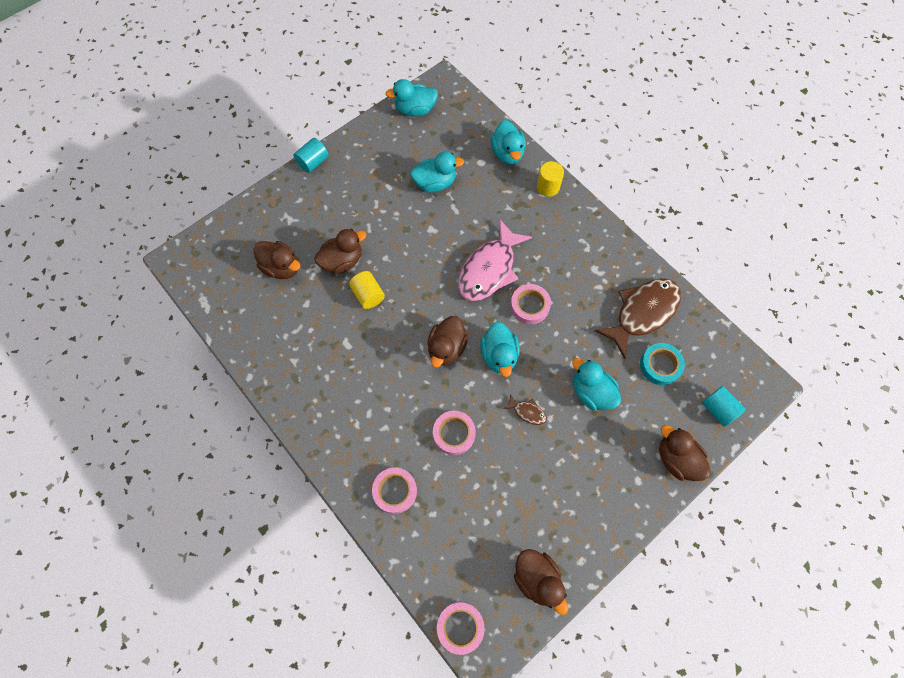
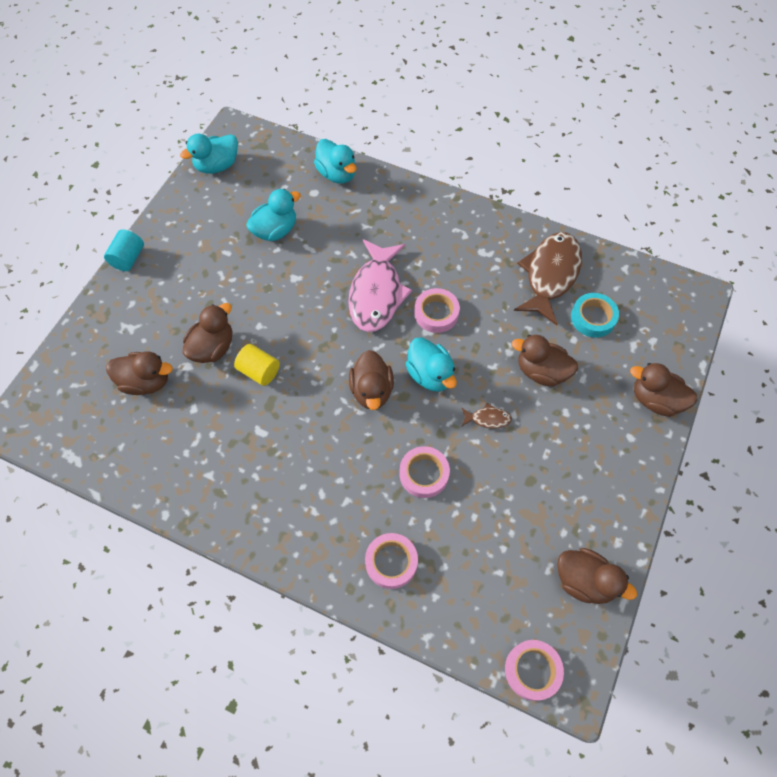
camera: 25 degrees left, 5 degrees down
(548, 187) = (395, 191): yellow cylinder -> none
(591, 392) = (541, 371): turquoise duck -> brown duck
(718, 409) = (668, 336): turquoise cylinder -> none

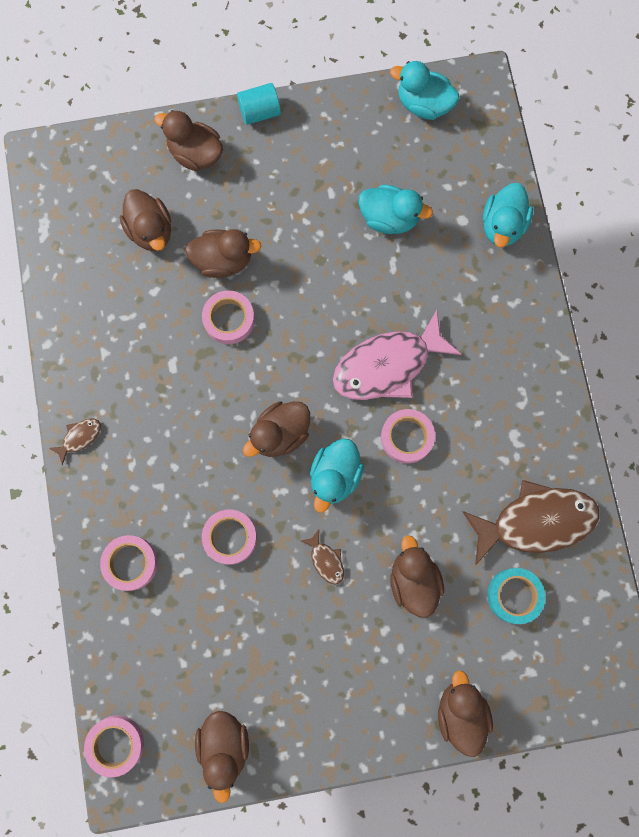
camera: 55 degrees right, 15 degrees up
(118, 316) = (195, 154): none -> brown duck
(259, 371) = (229, 319): yellow cylinder -> pink tape
(261, 537) = (79, 437): none -> brown fish

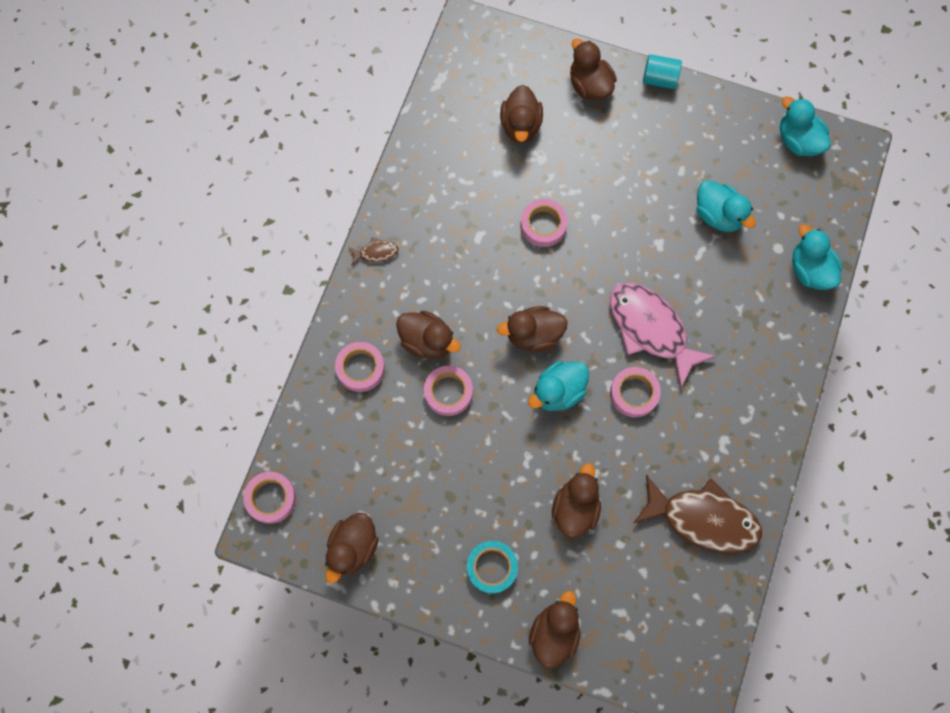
camera: 30 degrees right, 5 degrees down
(223, 260) = (564, 178): brown duck -> brown duck (427, 341)
(326, 560) = (514, 452): brown fish -> none
(387, 365) = (650, 329): pink fish -> pink fish turned 45 degrees clockwise
(502, 226) = (809, 270): turquoise duck -> turquoise duck turned 105 degrees clockwise
(514, 595) = (651, 567): turquoise tape -> turquoise tape (492, 567)

